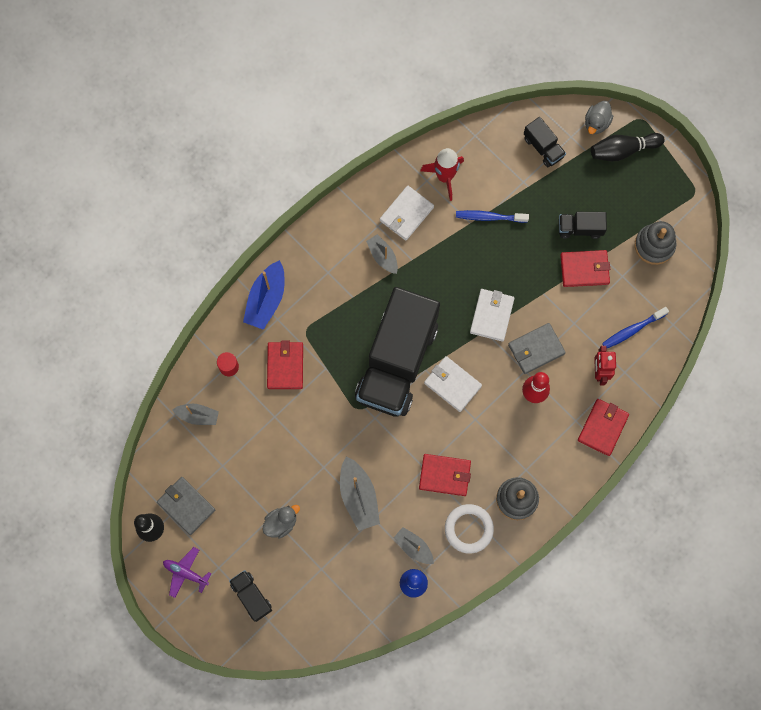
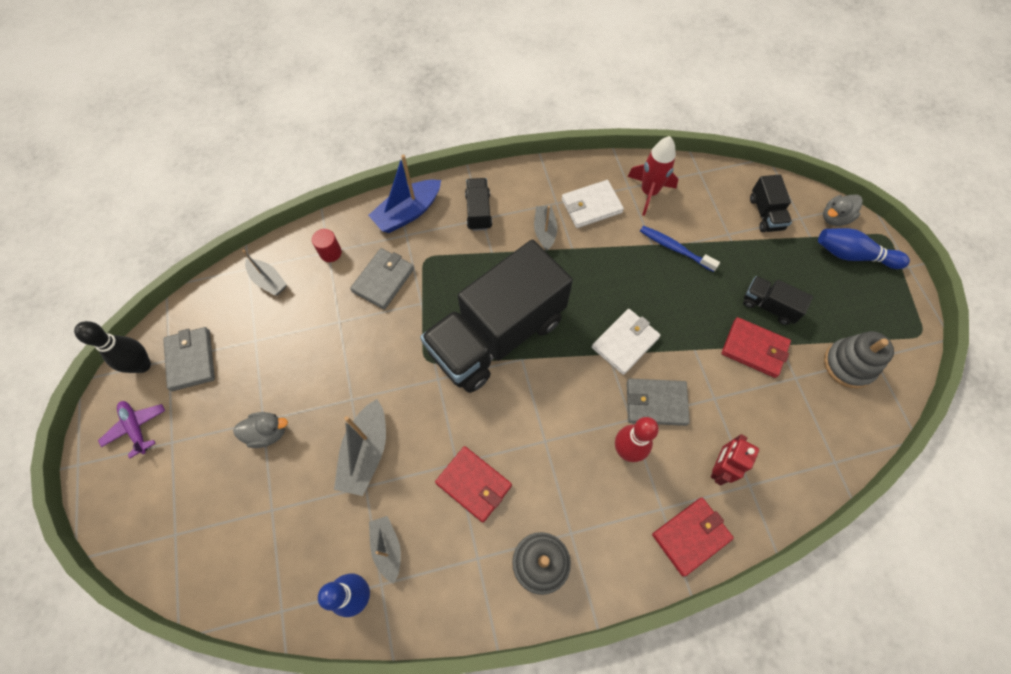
camera: 30 degrees right, 10 degrees down
(251, 596) = (178, 495): black truck -> black truck (478, 211)
(285, 366) = (383, 280): red wallet -> grey wallet
(452, 384) = (541, 390): white wallet -> none
(468, 529) = (463, 565): white ring -> none
(623, 150) = (853, 255): black bowling pin -> blue bowling pin
(632, 330) = (781, 442): blue toothbrush -> none

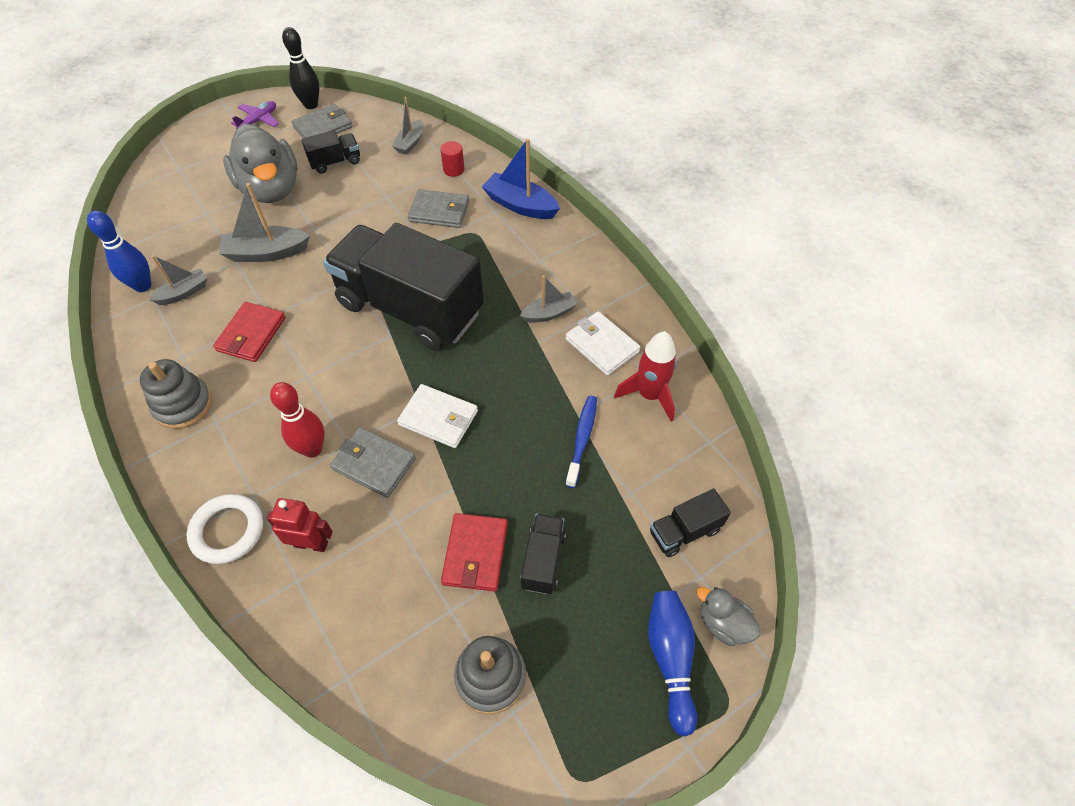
camera: 70 degrees right, 10 degrees down
(267, 433) = (271, 189): grey duck -> grey duck, size x2.19
(478, 211) = (547, 255): black truck -> black truck (335, 162)
(656, 403) = (373, 464): grey wallet -> grey wallet turned 45 degrees counterclockwise
(691, 536) = (227, 531): red wallet -> white ring

